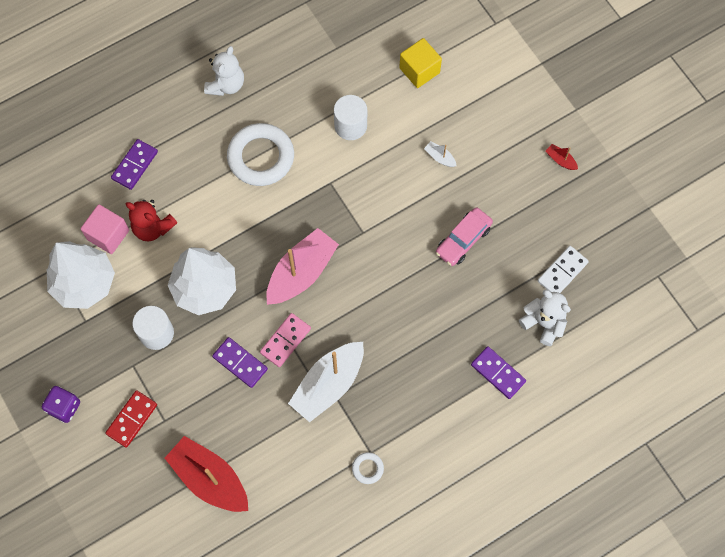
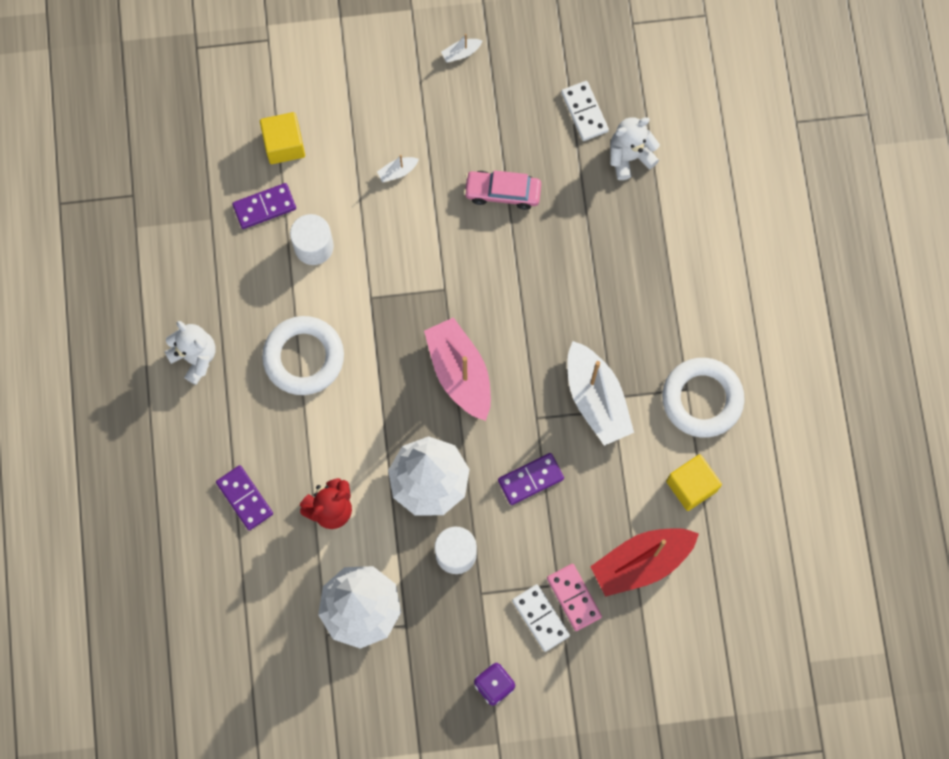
camera: 65 degrees left, 5 degrees up
(108, 235) = (315, 560): pink cube -> none
(132, 419) = (540, 618): red domino -> white domino
(285, 340) = (528, 422): pink domino -> pink domino (573, 597)
(291, 491) = (691, 486): none -> yellow cube
(367, 468) = (702, 399): white ring -> white ring, size x2.30
(463, 240) = (502, 192): pink car -> pink car turned 120 degrees clockwise
(498, 373) = (661, 226): purple domino -> purple domino (264, 207)
(560, 160) = (461, 53): red boat -> white boat

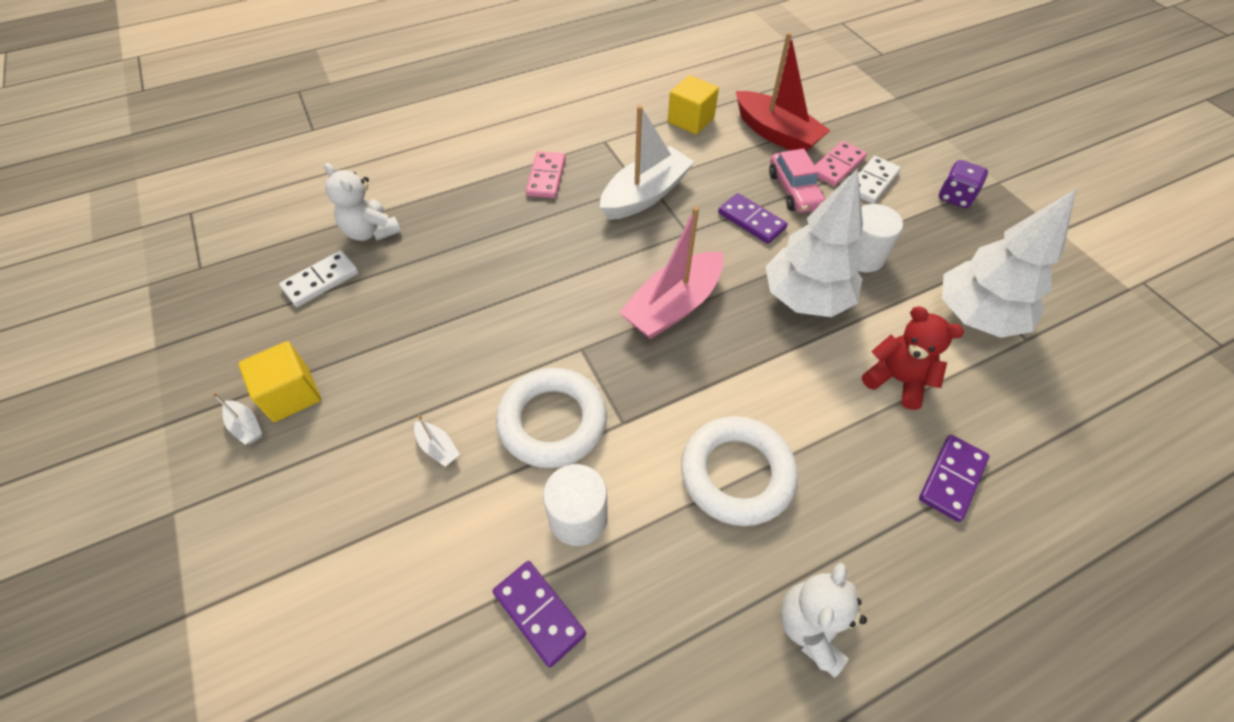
camera: 110 degrees left, 20 degrees down
(284, 145) = (427, 622): yellow cube -> yellow cube (291, 394)
(502, 192) = (440, 328): pink car -> pink car (794, 190)
(651, 318) = (546, 177): none -> pink domino
(702, 399) = (609, 130): white ring -> white ring (552, 421)

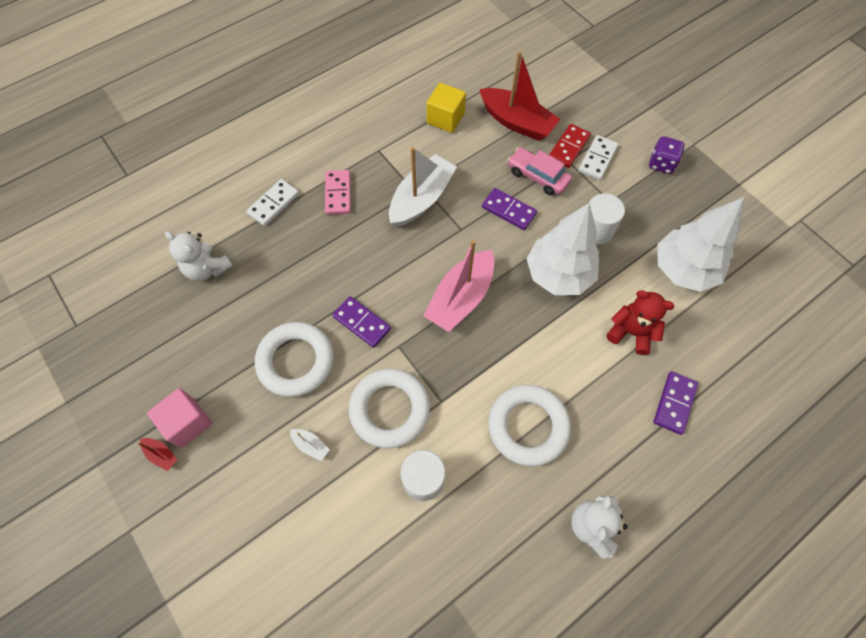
camera: 10 degrees left, 10 degrees up
(246, 426) = (161, 454): white boat -> red boat
(291, 394) = (188, 422): yellow cube -> pink cube
(321, 281) = (180, 321): white domino -> white domino (273, 204)
(447, 346) = (296, 361): none -> white ring
(539, 613) = (411, 552): purple domino -> purple domino (362, 323)
(794, 190) = (538, 176): pink car -> pink car turned 150 degrees clockwise
(837, 166) = (569, 147): pink domino -> red domino

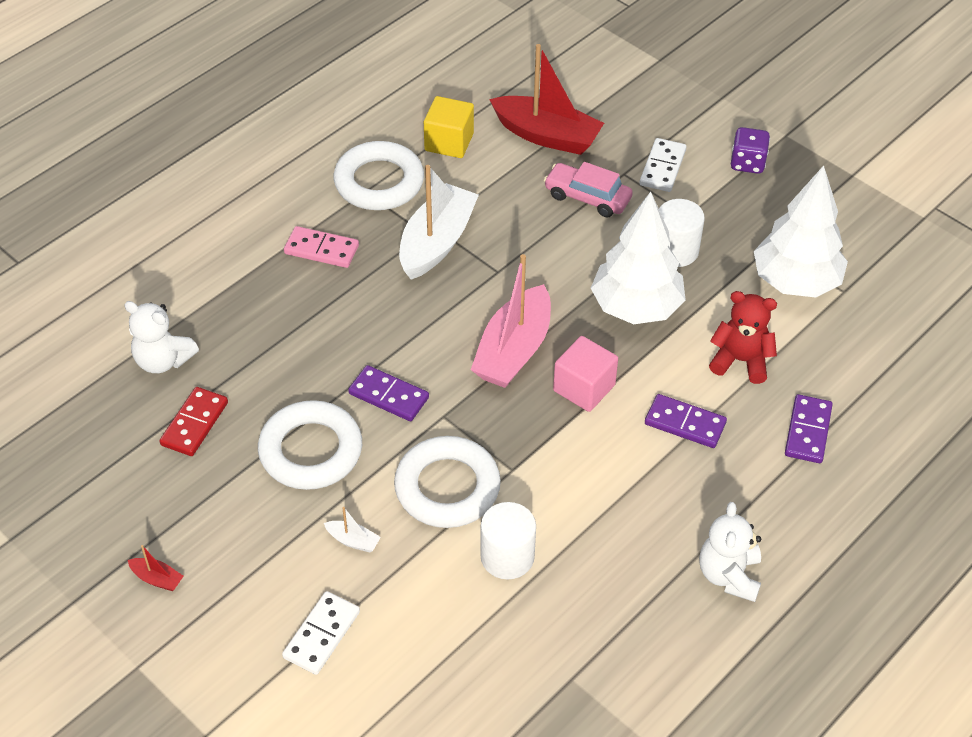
camera: 10 degrees left, 15 degrees down
(188, 422) = (183, 538): pink cube -> pink cube (584, 388)
(273, 204) = (235, 272): white domino -> white domino (321, 634)
(338, 194) = (321, 250): pink domino -> pink domino turned 60 degrees counterclockwise
(508, 210) = (556, 242): purple domino -> purple domino (685, 423)
(528, 426) = (629, 481): white ring -> white ring (379, 182)
(569, 147) = (622, 158): red domino -> red domino (195, 424)

